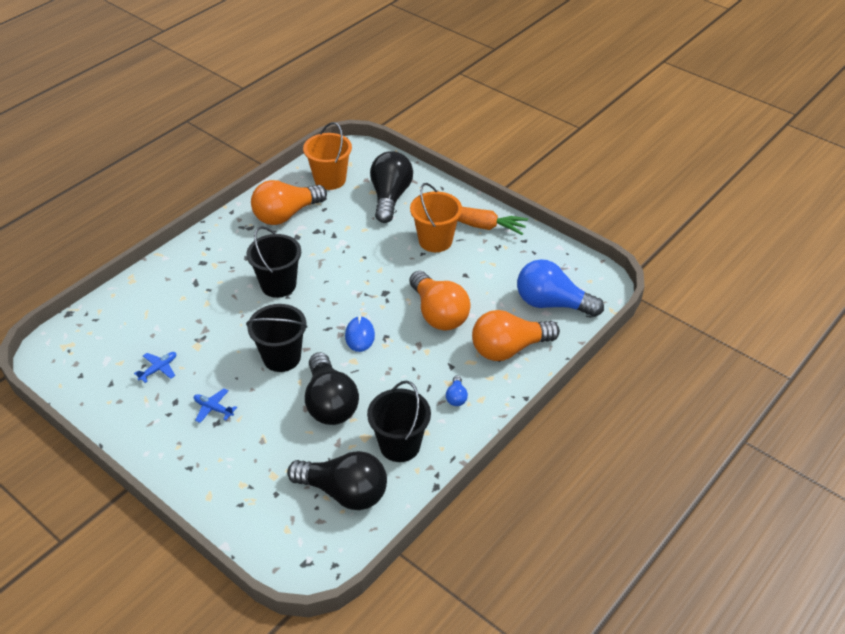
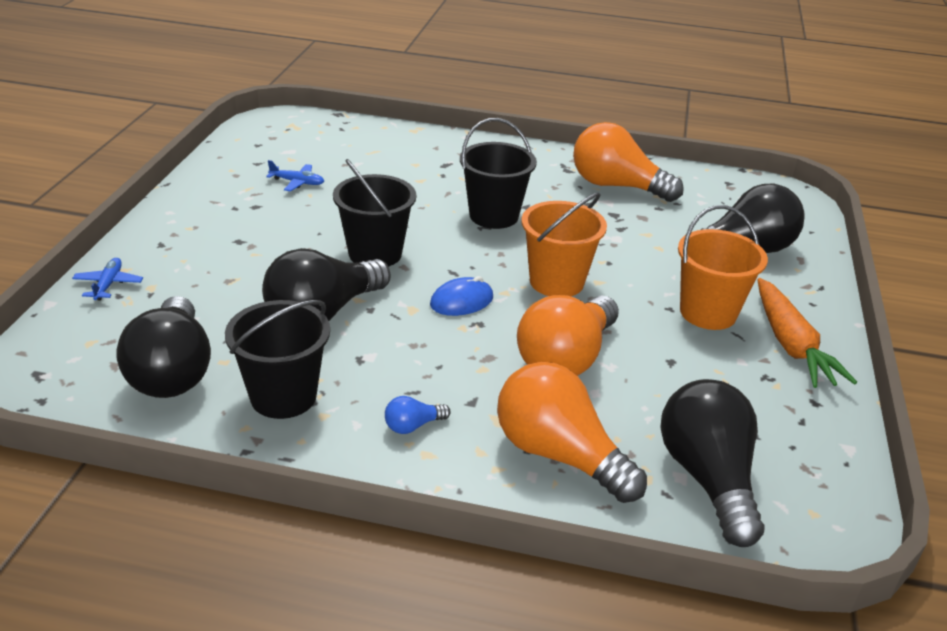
camera: 60 degrees right, 10 degrees down
(213, 408) = (260, 232): blue plane -> blue plane (108, 284)
(330, 180) = (715, 197): orange bucket -> orange bucket (556, 282)
(552, 303) = (708, 478): blue light bulb -> black light bulb

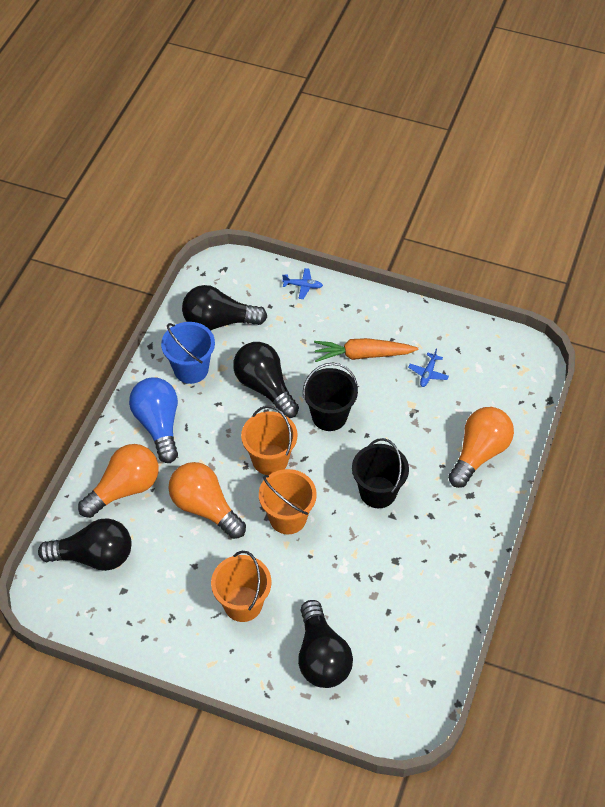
camera: 100 degrees right, 20 degrees up
(283, 396) = (191, 369): black bucket -> blue bucket
(413, 426) = (158, 425): blue light bulb -> blue light bulb, size x2.40
(461, 301) = (270, 459): blue mouse -> orange bucket
(616, 186) = (425, 588): orange light bulb -> orange light bulb (479, 453)
(791, 345) = (202, 645): orange carrot -> orange carrot (362, 355)

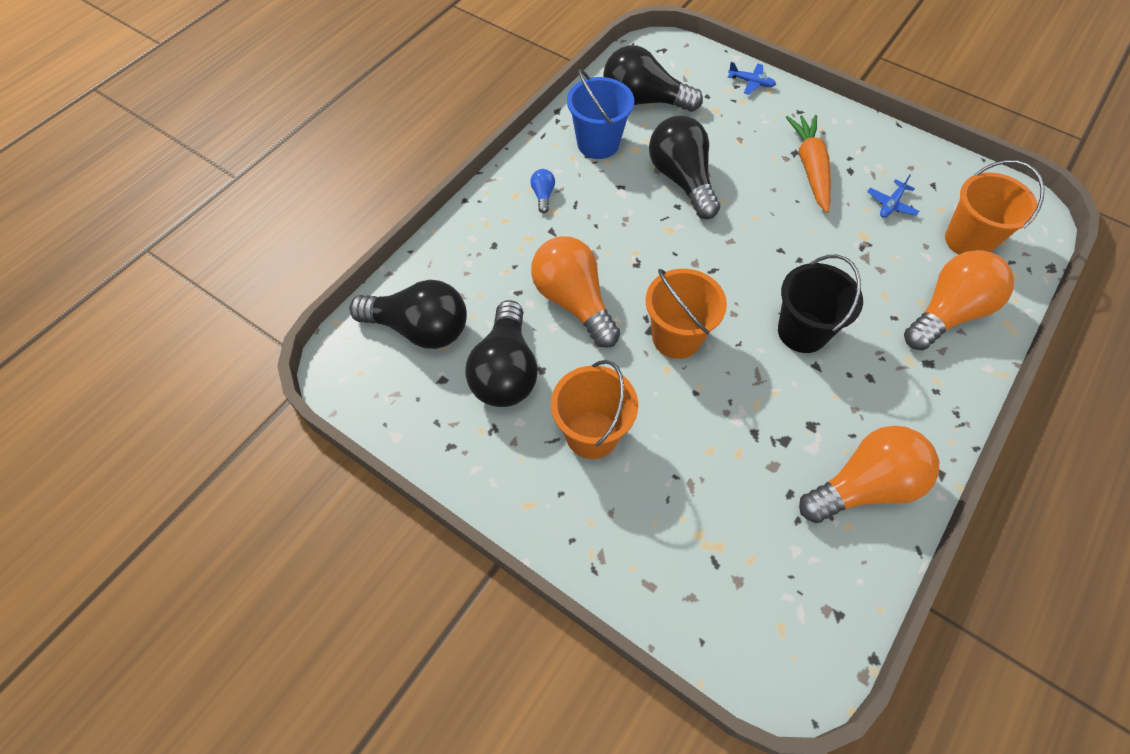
camera: 15 degrees right, 5 degrees up
(125, 488) = (482, 258): orange light bulb -> orange light bulb (864, 486)
(158, 425) = (543, 195): blue light bulb -> blue light bulb, size x0.42
(270, 459) = (669, 262): orange bucket -> orange bucket (968, 240)
(321, 657) = (683, 534): black light bulb -> black light bulb (505, 371)
(329, 416) = (755, 228): black bucket -> none
(362, 355) = (810, 168): orange carrot -> orange carrot turned 75 degrees clockwise

